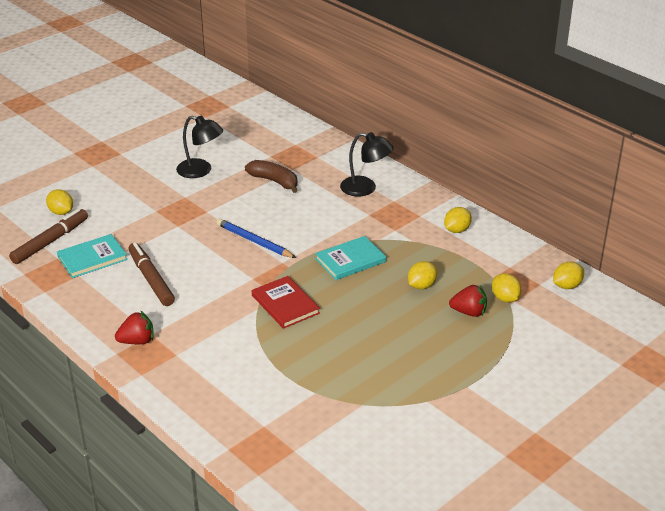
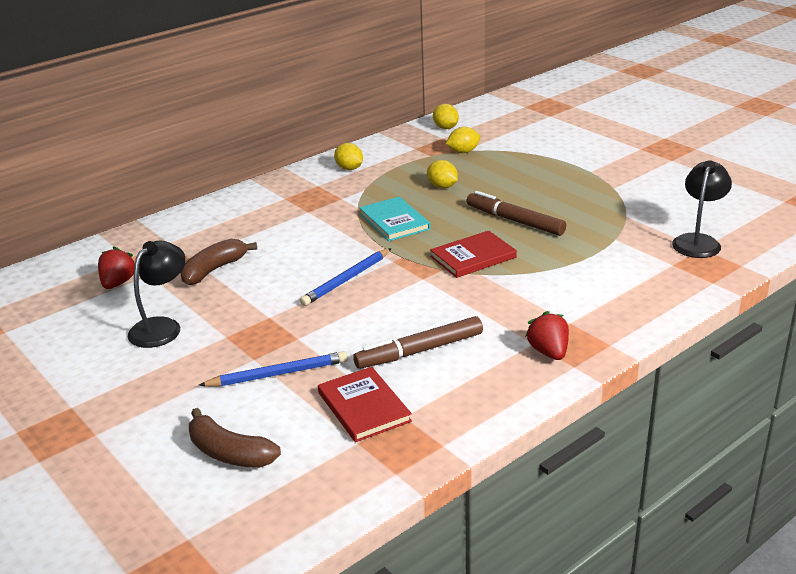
camera: 85 degrees left, 5 degrees down
(50, 241) = (312, 455): brown marker -> brown marker (514, 221)
(61, 212) = (229, 453): yellow lemon -> brown banana
(92, 258) = (364, 407): turquoise book -> red book
(136, 221) = (278, 374): none -> blue pencil
(365, 188) = (253, 213): black lamp -> black lamp (698, 241)
(469, 312) = (484, 167): red strawberry -> red strawberry (118, 283)

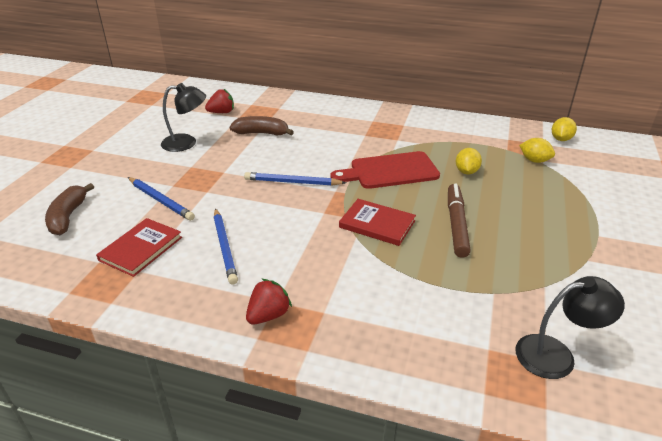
camera: 55 degrees right, 5 degrees up
(349, 168) = (441, 127): yellow lemon -> none
(394, 221) = (390, 171): turquoise book -> red cutting board
(419, 351) = (225, 247): brown marker -> blue pencil

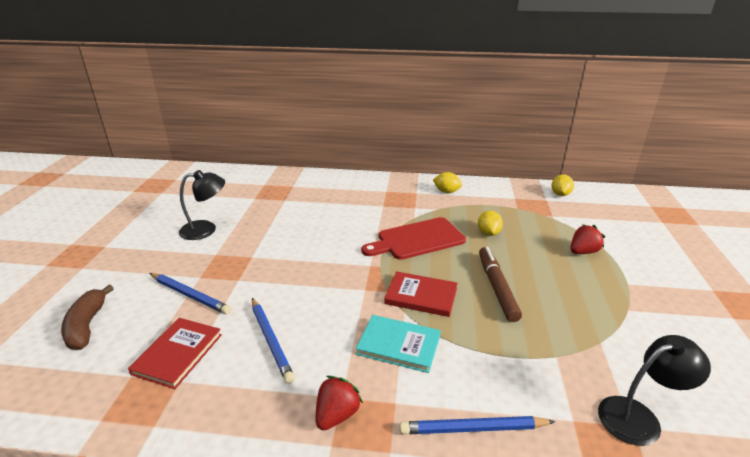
camera: 10 degrees left, 5 degrees down
(222, 112) = (236, 195): red strawberry -> red strawberry (583, 252)
(261, 133) = (281, 212): brown banana -> none
(292, 182) = (325, 260): blue pencil -> blue pencil (473, 429)
(341, 265) = (398, 345): none -> turquoise book
(534, 160) = (545, 216): yellow lemon -> yellow lemon (446, 191)

